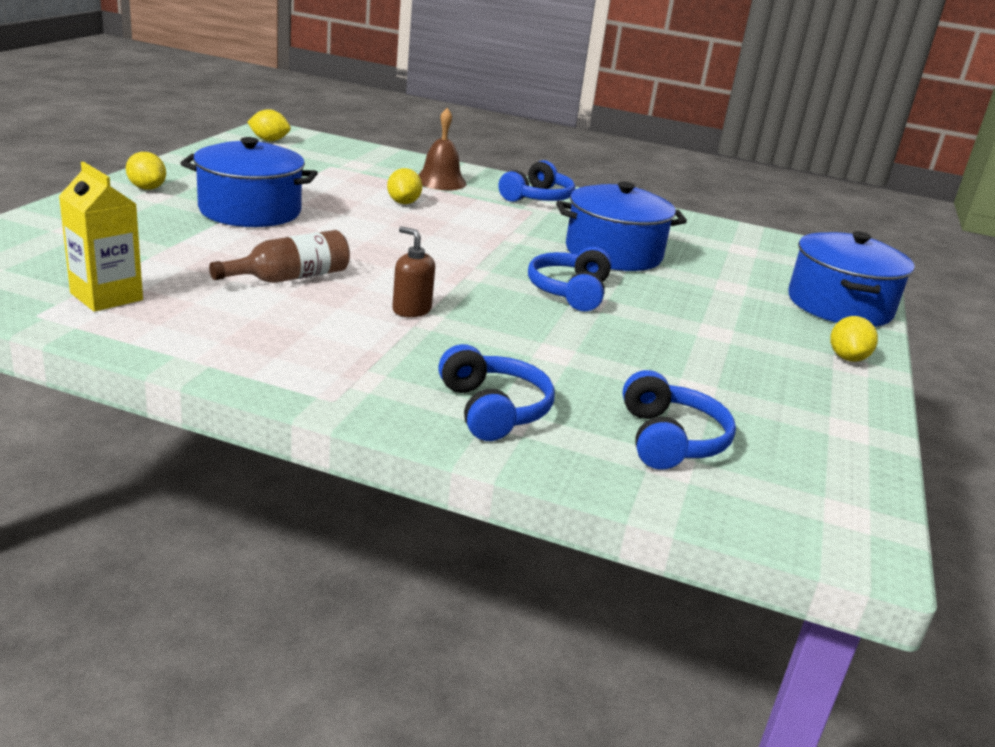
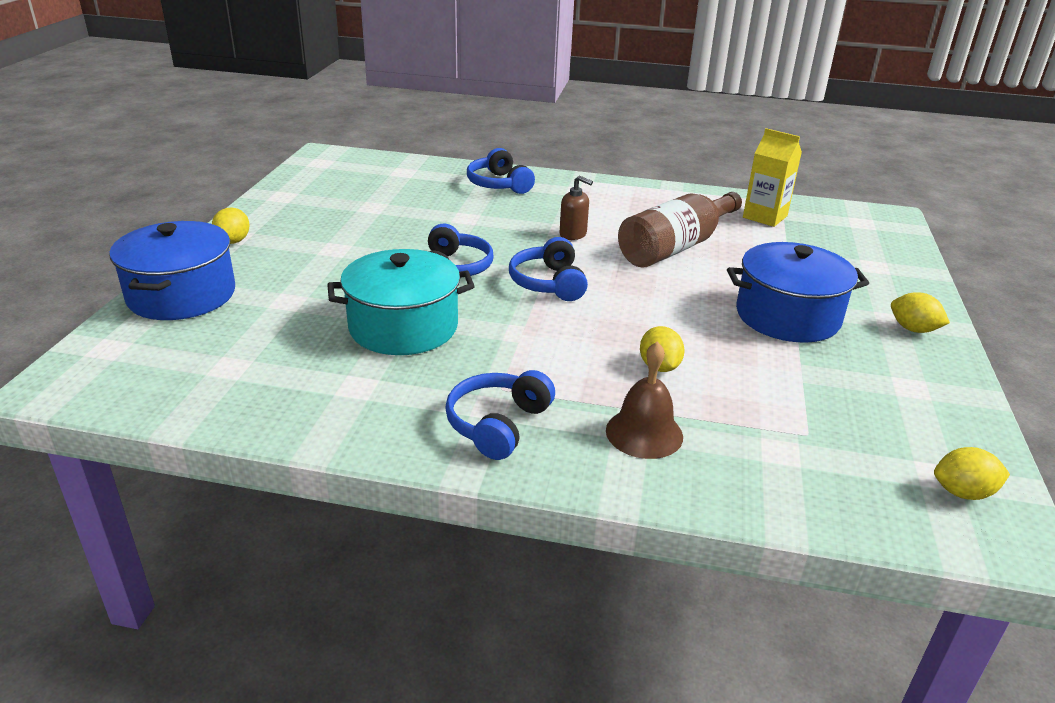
camera: 175 degrees right, 5 degrees up
(290, 278) = (675, 247): brown bottle -> brown bottle, size x1.51
(613, 253) = (403, 327): blue pot -> turquoise pot
(670, 440) = (400, 181): blue headphones -> blue headphones (548, 283)

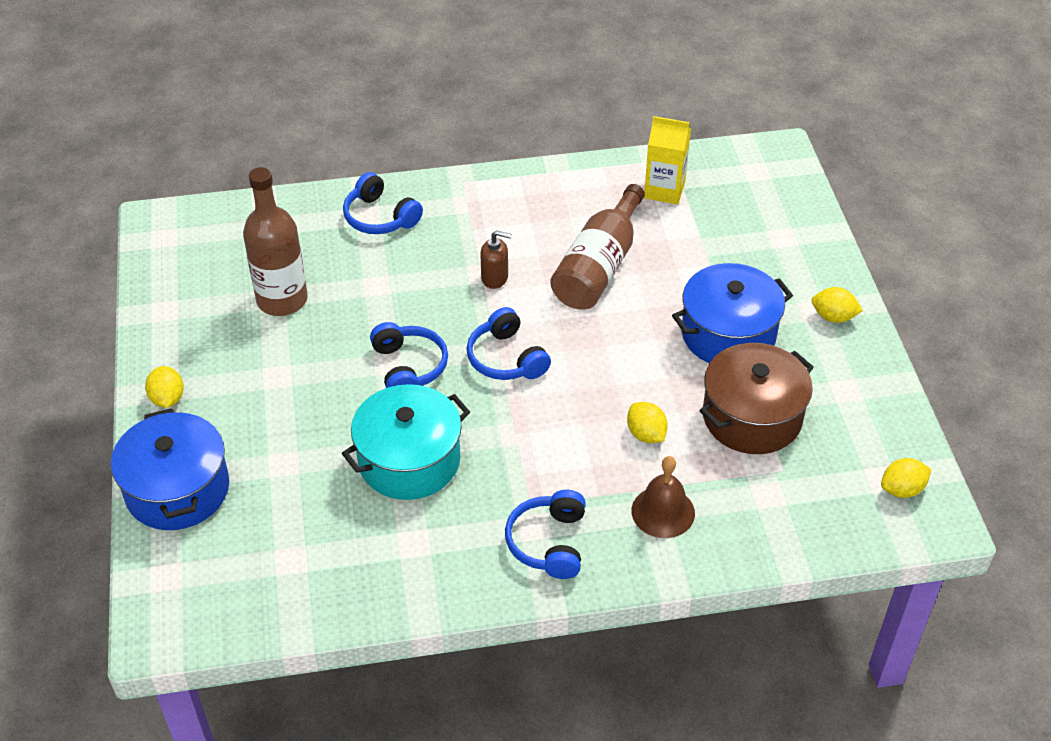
camera: 20 degrees left, 15 degrees up
(380, 209) = (282, 300): none -> brown bottle
(788, 382) = (752, 417): none -> brown pot

